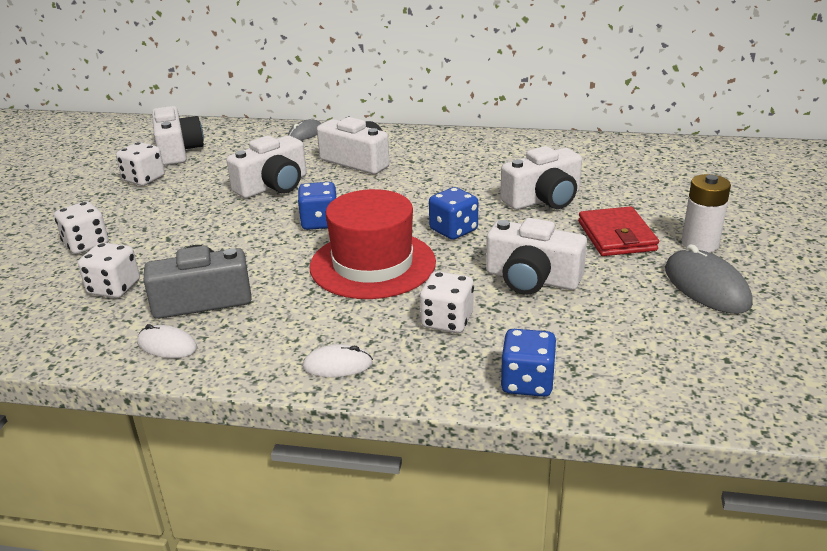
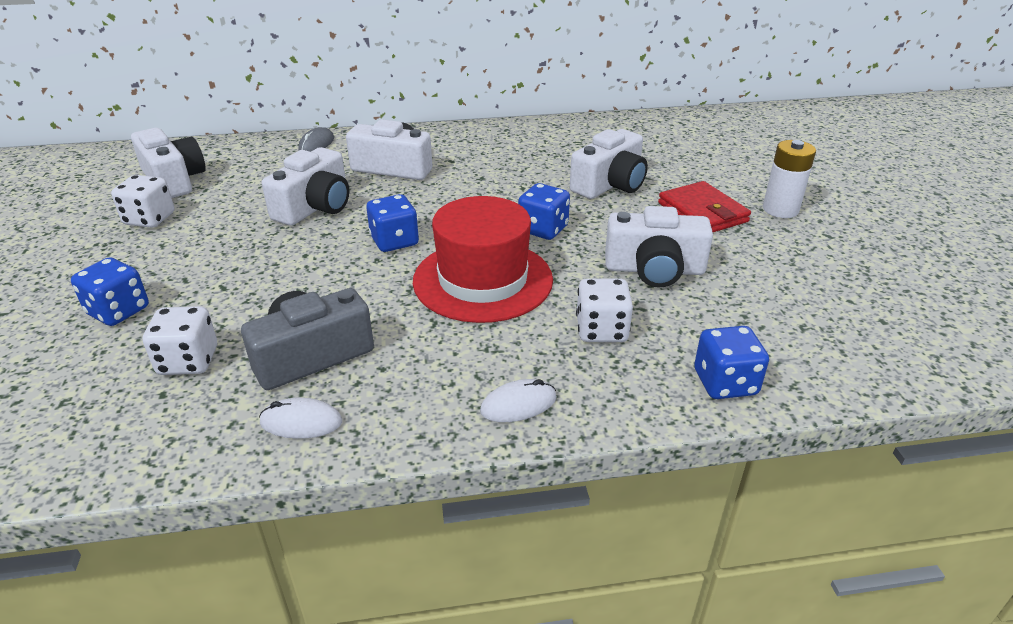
camera: 20 degrees left, 5 degrees up
(86, 244) = (118, 311): white dice -> blue dice
(706, 287) = (815, 251): grey mouse -> none

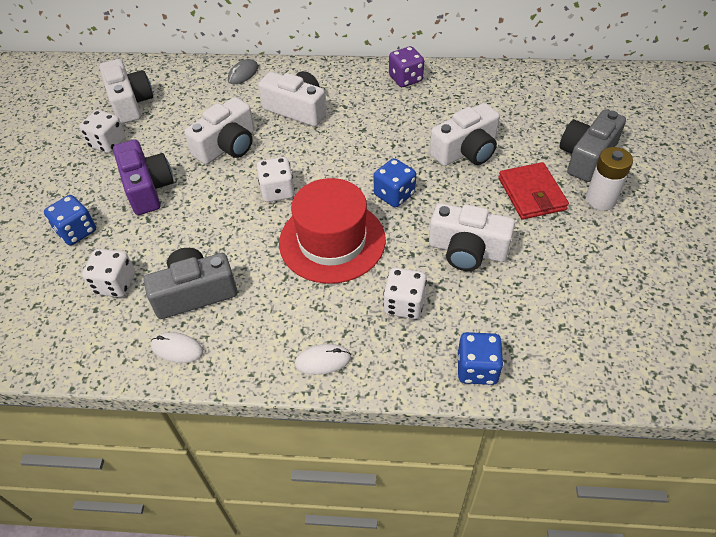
camera: 15 degrees right, 15 degrees up
(215, 256) = (147, 188): none -> purple camera
(394, 241) = (277, 191): blue dice -> white dice
(513, 133) = (405, 79): none -> purple dice
(744, 177) = (586, 157): none -> grey camera

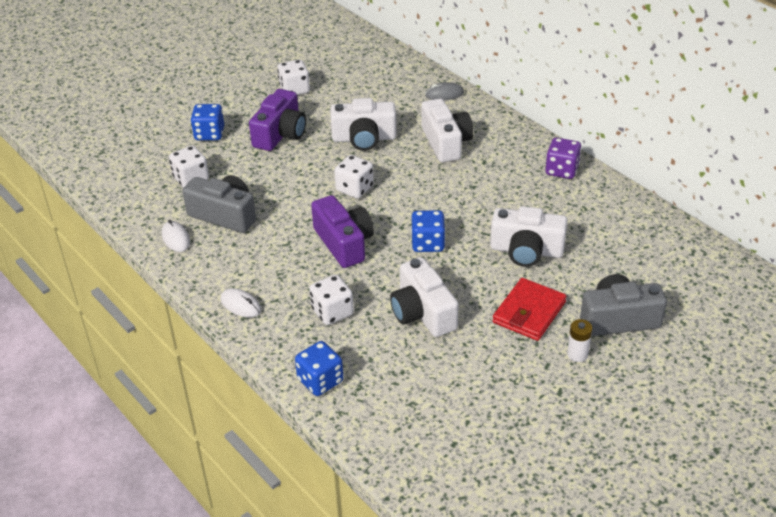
camera: 45 degrees right, 10 degrees down
(130, 103) = (342, 70): white camera -> none
(332, 241) = (344, 243): red hat -> purple camera
(600, 200) = (577, 354): white battery -> white battery, size x0.64

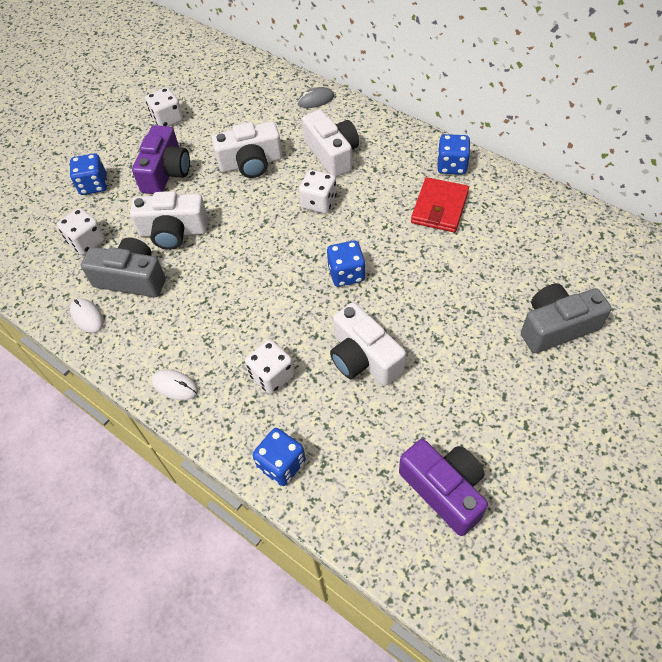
camera: 10 degrees left, 15 degrees up
(344, 243) = (262, 289): purple camera -> purple camera (444, 490)
(354, 189) = (256, 223): white dice -> white dice (319, 202)
(526, 250) = (445, 264): white camera -> white camera (173, 231)
(529, 312) = (468, 336): red wallet -> red wallet (439, 208)
(562, 170) = (452, 166): purple dice -> blue dice
(577, 354) = (530, 377): white battery -> none

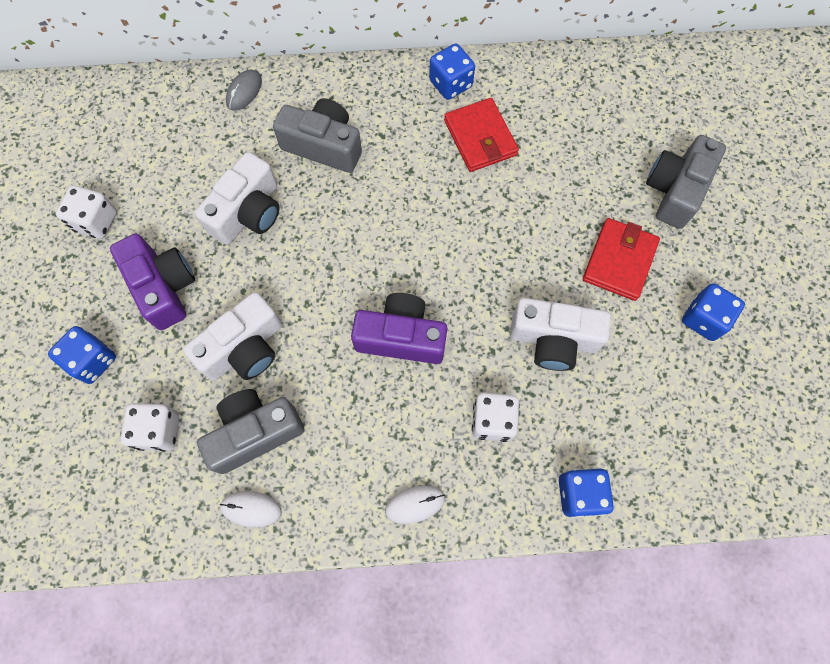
camera: 45 degrees left, 15 degrees up
(319, 202) = (363, 210): white dice -> none
(332, 154) = (323, 146): white camera -> grey camera
(346, 274) = (461, 268): blue dice -> blue dice (703, 319)
(444, 490) = (719, 405): purple camera -> purple camera (401, 337)
(463, 343) = (619, 261): none -> red wallet

